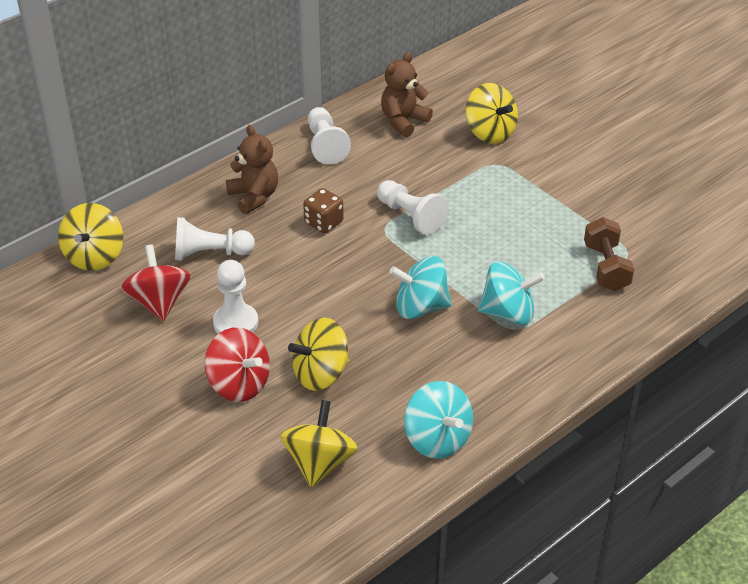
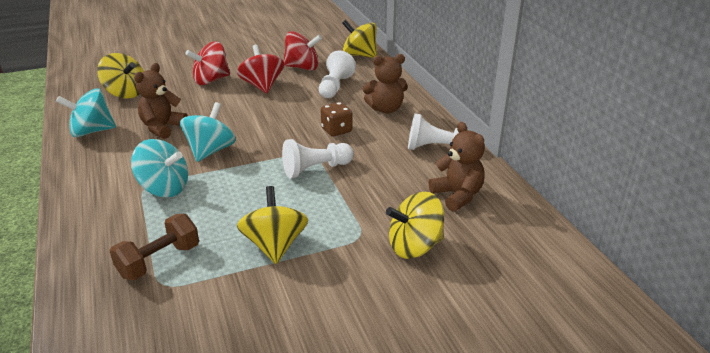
camera: 110 degrees right, 10 degrees down
(235, 323) = (262, 86): white pawn -> red spinning top
(320, 373) = (190, 104): yellow spinning top -> yellow spinning top (274, 245)
(393, 373) = (162, 128): none -> brown teddy bear
(508, 312) = (164, 188): turquoise spinning top -> turquoise spinning top turned 90 degrees counterclockwise
(606, 267) = (159, 261): brown dumbbell -> brown dumbbell turned 60 degrees counterclockwise

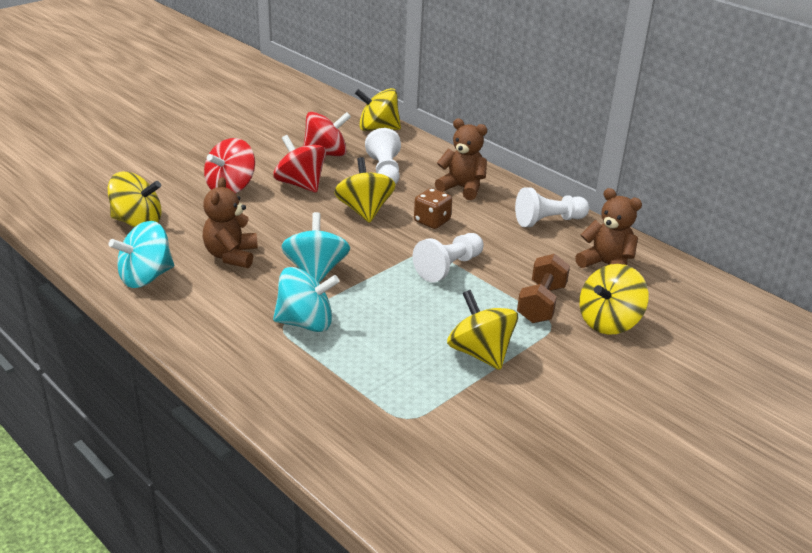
camera: 25 degrees left, 0 degrees up
(159, 261) = (379, 397): brown dumbbell -> brown dumbbell (541, 304)
(291, 113) = (364, 211): none -> yellow spinning top
(385, 109) = (462, 188): brown teddy bear -> brown teddy bear turned 120 degrees counterclockwise

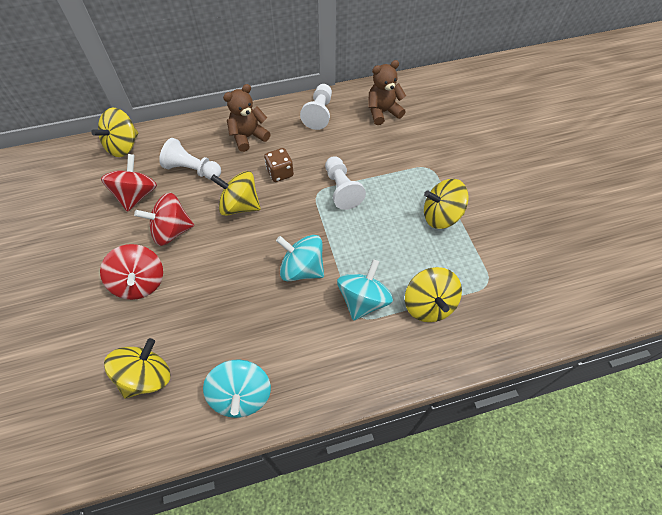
camera: 60 degrees left, 25 degrees up
(231, 256) = (247, 319): brown teddy bear -> none
(541, 304) = (406, 162): brown dumbbell -> none
(608, 322) = (439, 141): yellow spinning top -> yellow spinning top (428, 305)

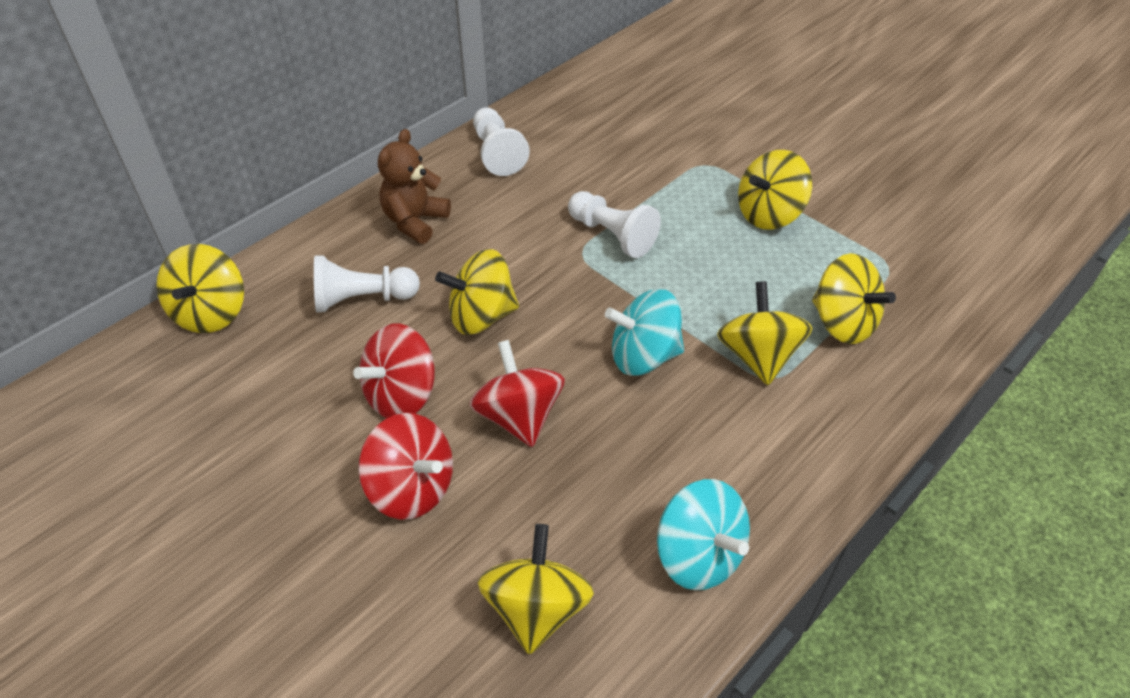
camera: 30 degrees left, 10 degrees down
(136, 195) = (297, 372): red spinning top -> red spinning top (518, 416)
(280, 173) = (505, 249): brown dice -> none
(363, 300) = (758, 356): turquoise spinning top -> yellow spinning top
(383, 112) = (586, 120): brown teddy bear -> none

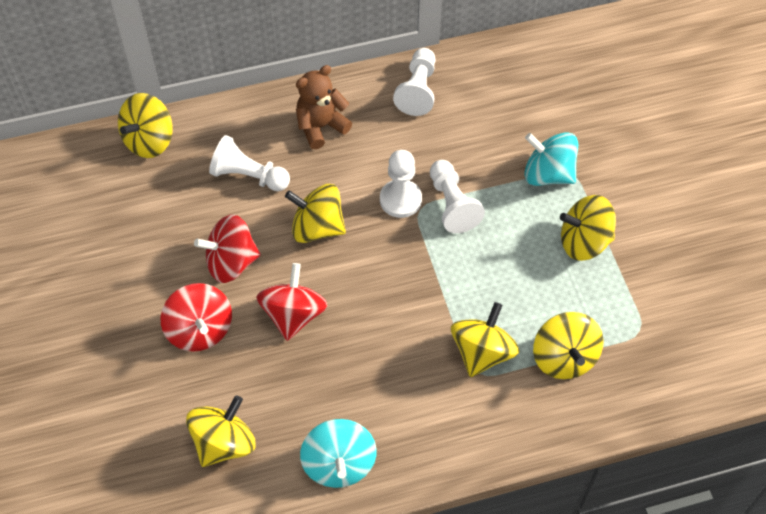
camera: 30 degrees right, 10 degrees up
(554, 252) = (400, 200): none -> white pawn
(643, 356) = (404, 312): turquoise spinning top -> turquoise spinning top (548, 174)

